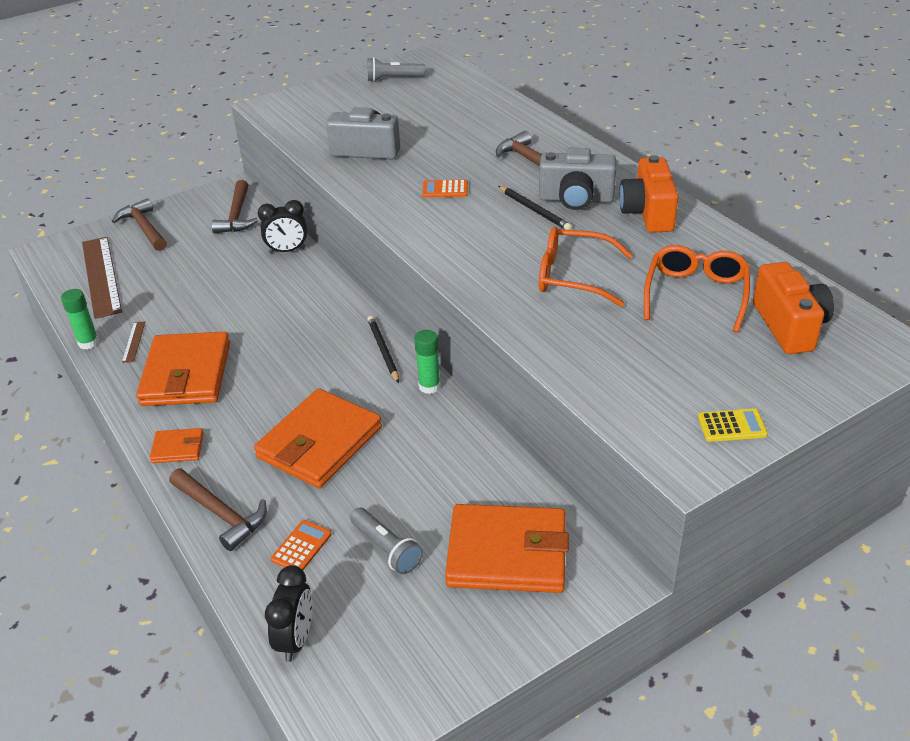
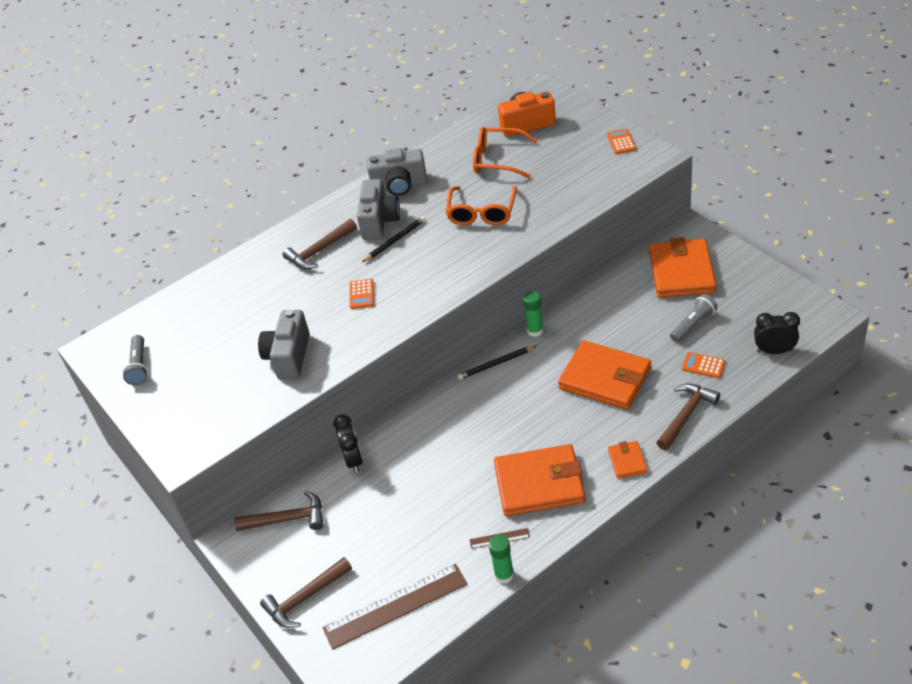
camera: 90 degrees left, 5 degrees up
(648, 213) = (399, 185): orange camera -> grey camera
(732, 426) = (621, 142): yellow calculator -> orange calculator

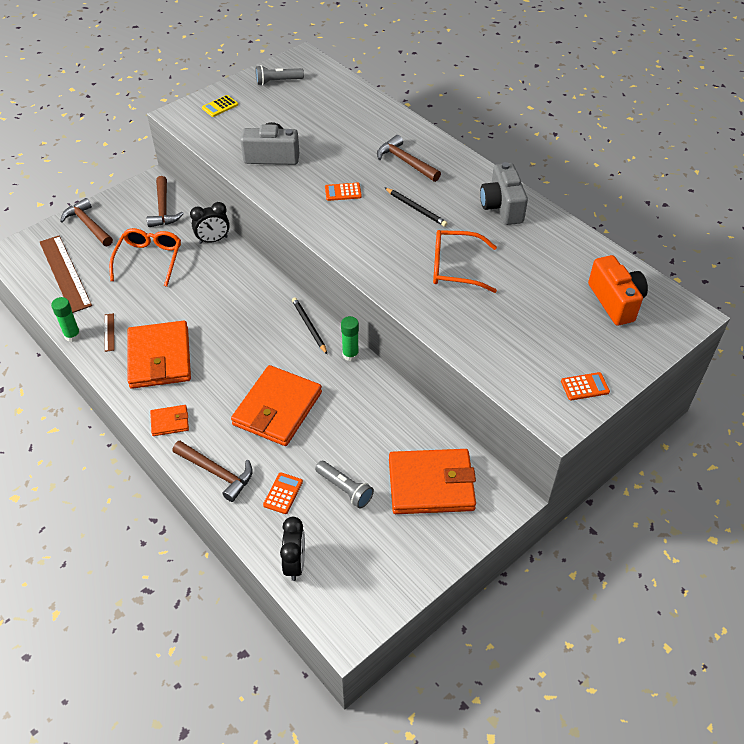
camera: 80 degrees right, 5 degrees up
(176, 416) = (220, 106): none -> yellow calculator
(379, 221) = (446, 196): grey camera -> none
(497, 160) = (546, 277): orange glasses -> orange glasses (149, 259)

